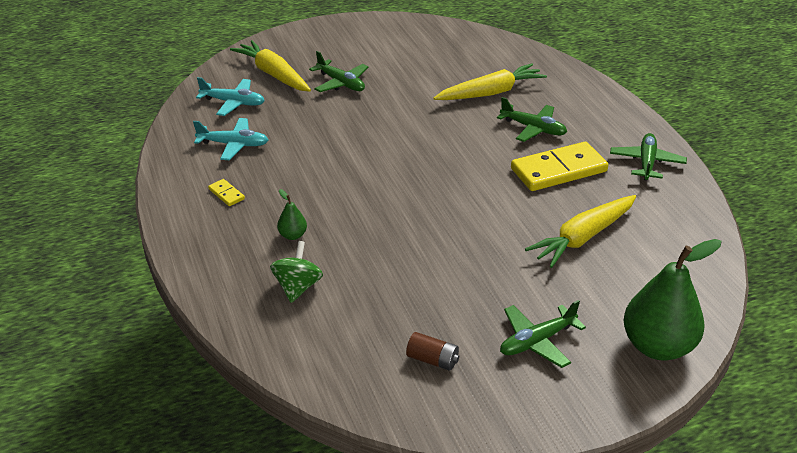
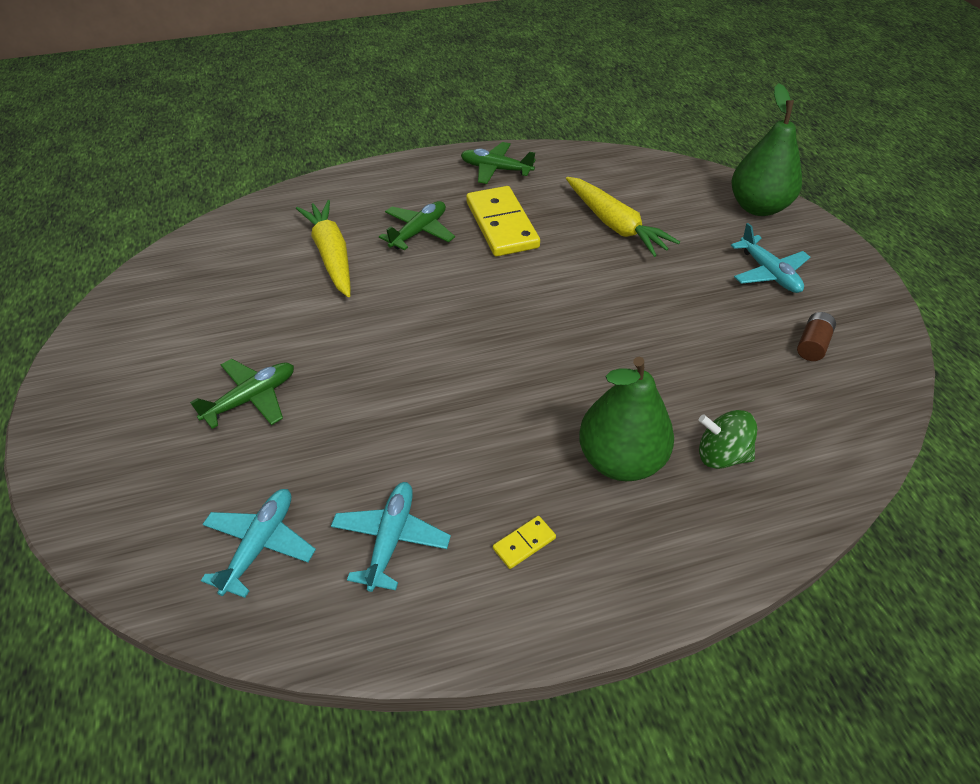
camera: 85 degrees left, 10 degrees up
(273, 74) = (186, 487): yellow carrot -> none
(293, 235) = (620, 460): green pear -> green pear, size x2.28
(537, 341) = (768, 273): green plane -> turquoise plane

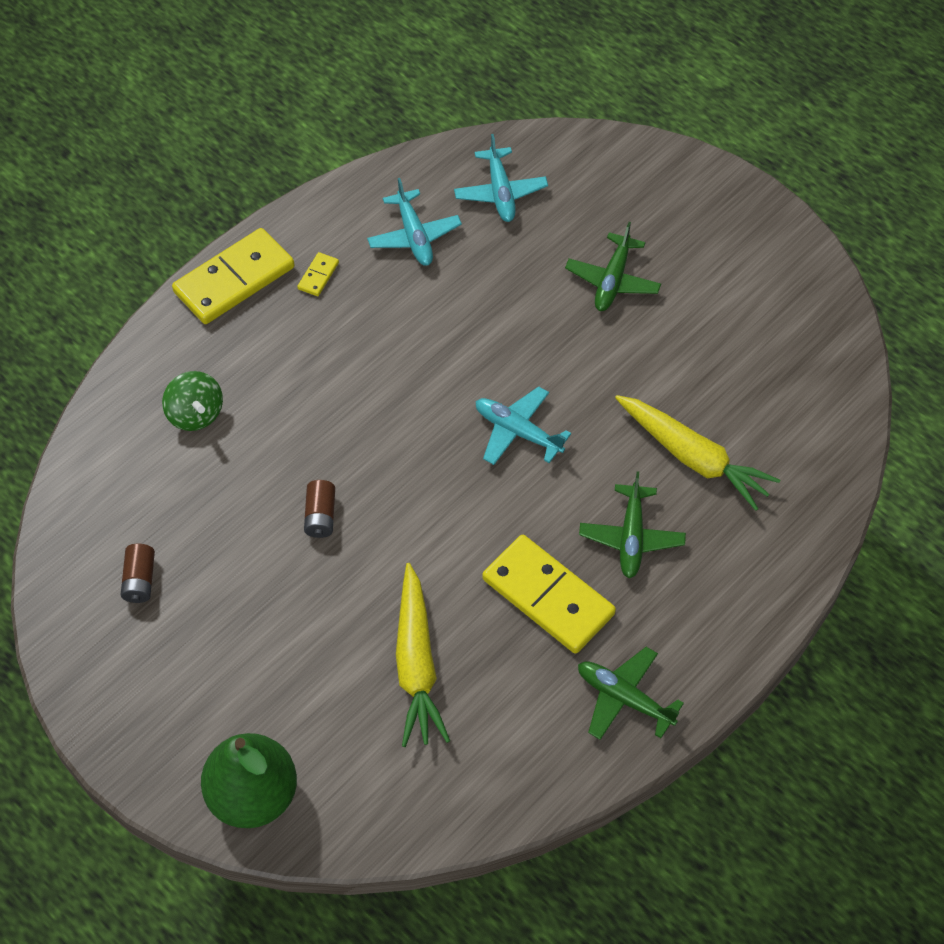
camera: 150 degrees right, 10 degrees up
(496, 169) = (624, 698): green plane -> green plane turned 135 degrees counterclockwise
(615, 225) = (416, 664): yellow carrot -> yellow carrot turned 120 degrees counterclockwise
(620, 460) = (277, 371): green pear -> none
(623, 587) = (234, 280): none -> yellow domino
(638, 329) = (320, 516): none -> brown battery
(721, 455) = (195, 414): green spinning top -> green spinning top turned 75 degrees clockwise
(768, 273) = (209, 670): turquoise plane -> turquoise plane (518, 431)

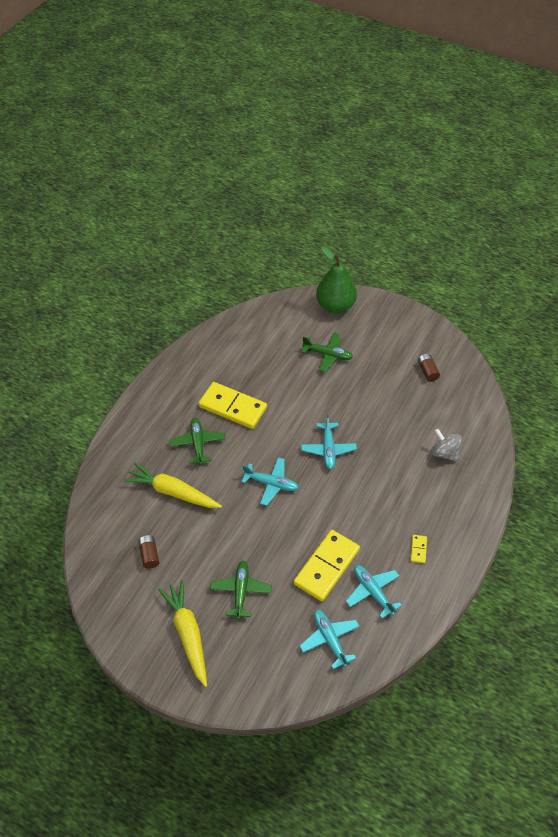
camera: 165 degrees right, 5 degrees down
(195, 414) = (444, 453): green spinning top -> grey spinning top
(234, 280) = (465, 534): yellow domino -> yellow domino (326, 566)
(320, 516) = (357, 418): brown battery -> brown battery (149, 555)
(396, 469) = (328, 449): none -> turquoise plane
(416, 664) = (285, 366): yellow carrot -> yellow carrot (188, 634)
(624, 698) = (187, 373): green plane -> green plane (328, 355)

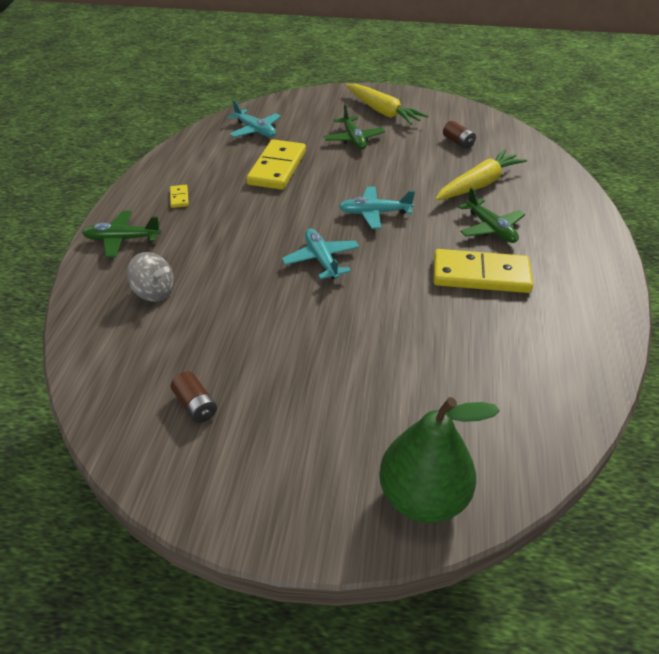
camera: 160 degrees right, 10 degrees down
(172, 492) = (479, 184): yellow carrot -> yellow carrot turned 45 degrees counterclockwise
(328, 355) = (386, 386): green plane -> green plane (122, 239)
(372, 592) = (223, 162): turquoise plane -> none

